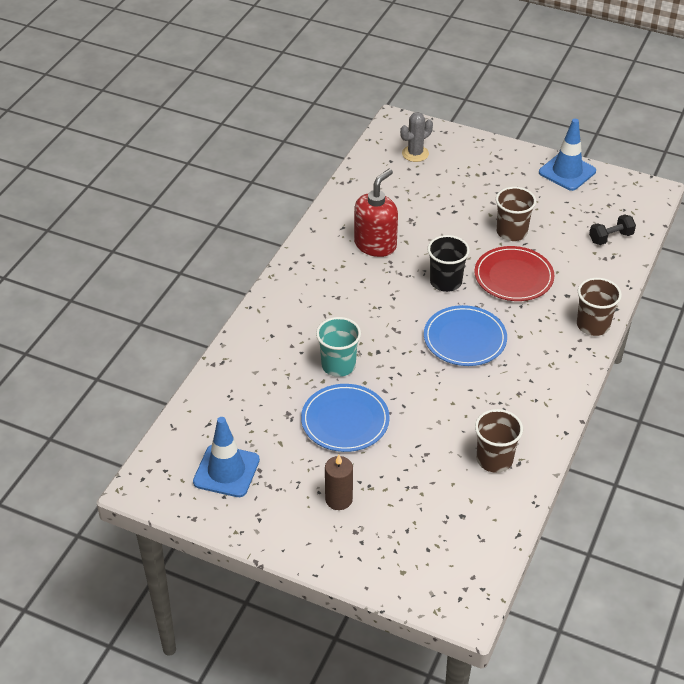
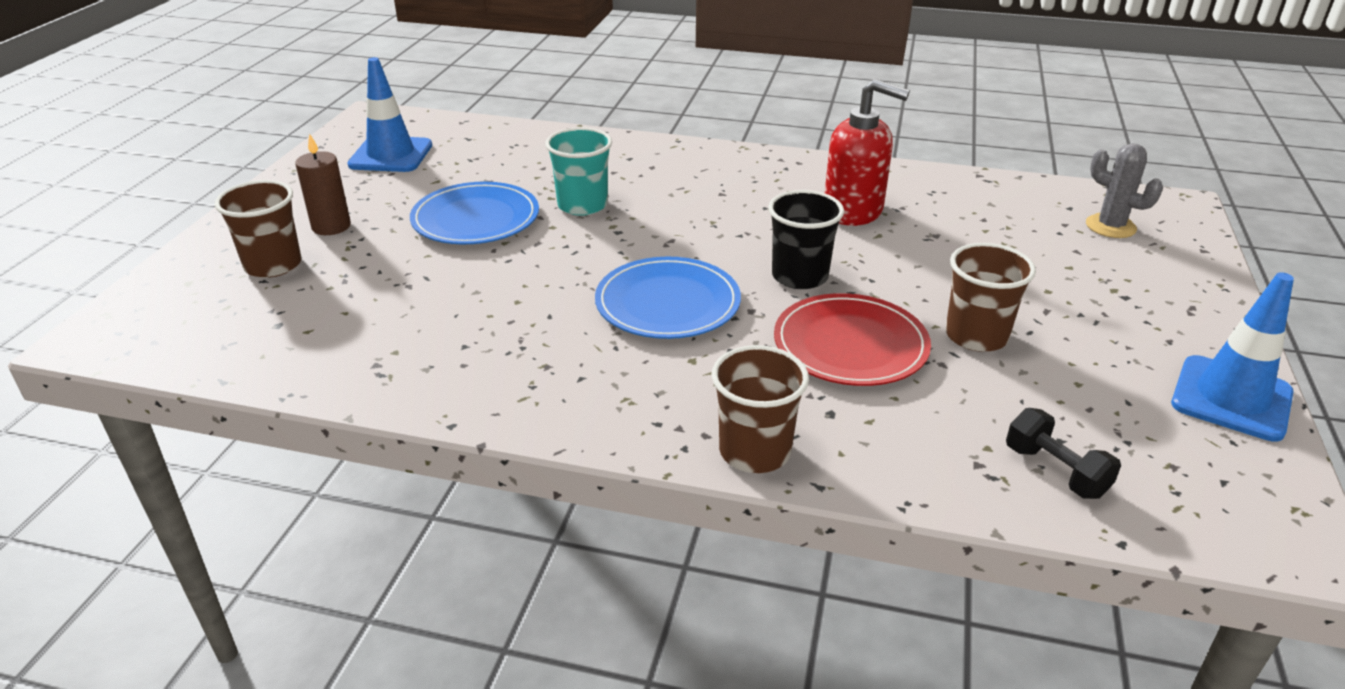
camera: 80 degrees right, 10 degrees down
(494, 459) = (391, 348): brown cup -> brown cup (273, 265)

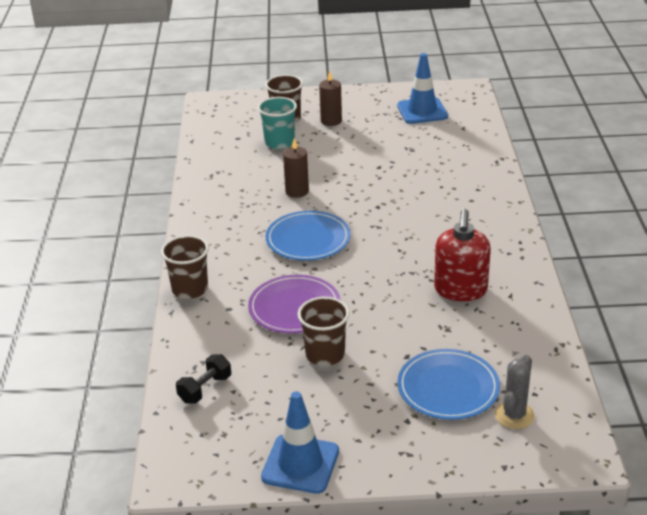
camera: 75 degrees right, 0 degrees up
(475, 219) = (364, 158): blue plate -> blue plate (448, 388)
(519, 291) = (297, 191): none -> brown candle
(582, 205) = (402, 187): turquoise cup -> turquoise cup (279, 142)
(799, 276) = (360, 280): black cup -> none
(850, 345) = (294, 307): red plate -> purple plate

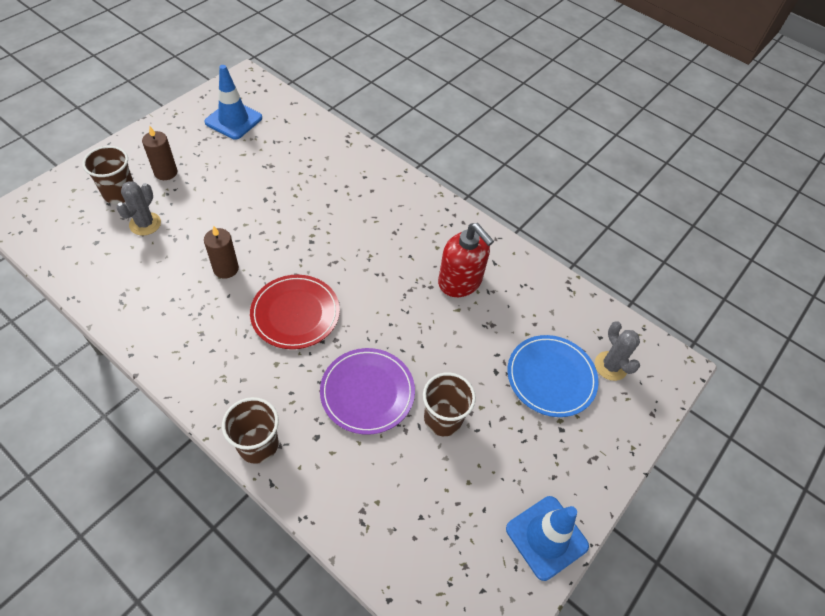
camera: 55 degrees left, 20 degrees up
(205, 389) = (398, 536): black dumbbell -> none
(279, 142) = (145, 224): turquoise cup -> grey cactus
(308, 239) = (295, 313): blue plate -> red plate

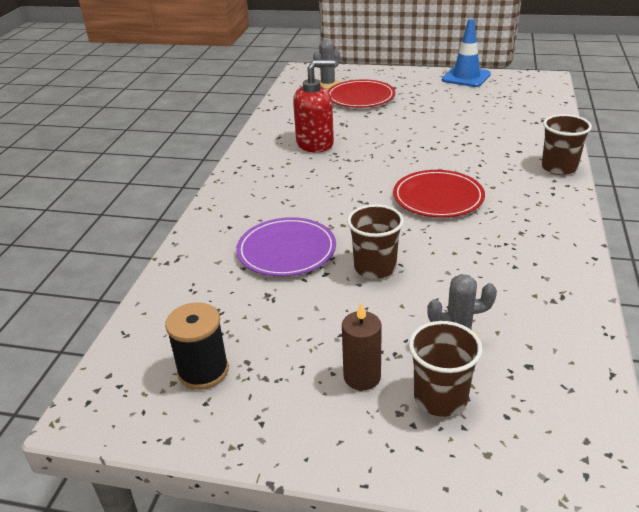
camera: 110 degrees left, 20 degrees down
(226, 269) = (441, 253): brown candle -> none
(233, 120) = (203, 371): blue traffic cone -> black spool
(367, 392) = (460, 146): purple plate -> purple plate (286, 250)
(443, 419) = (440, 118): brown cup -> brown cup (375, 268)
(460, 282) = (315, 144): red soap dispenser -> red soap dispenser turned 45 degrees clockwise
(551, 377) = (360, 97): blue plate -> red plate

